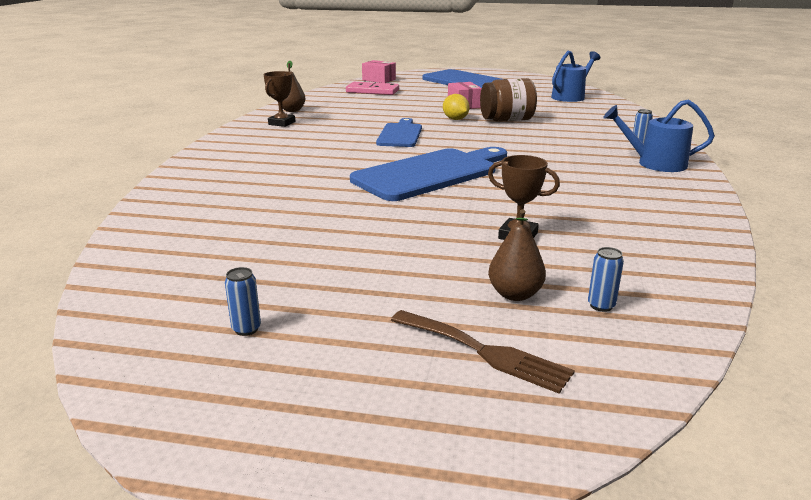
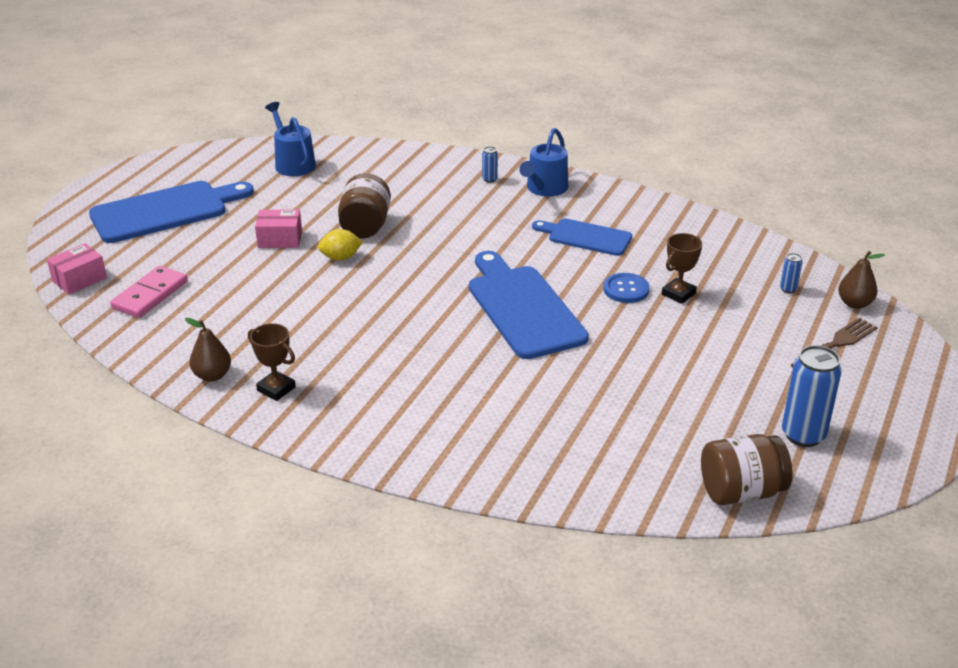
camera: 75 degrees left, 10 degrees up
(135, 291) = (741, 491): none -> brown jar
(246, 329) = (803, 435): blue can -> blue can, size x2.19
(400, 134) = (381, 305): blue cutting board -> blue cutting board (586, 237)
(501, 210) = (626, 289): none -> blue button
(515, 294) = (769, 317): brown pear -> brown pear (854, 303)

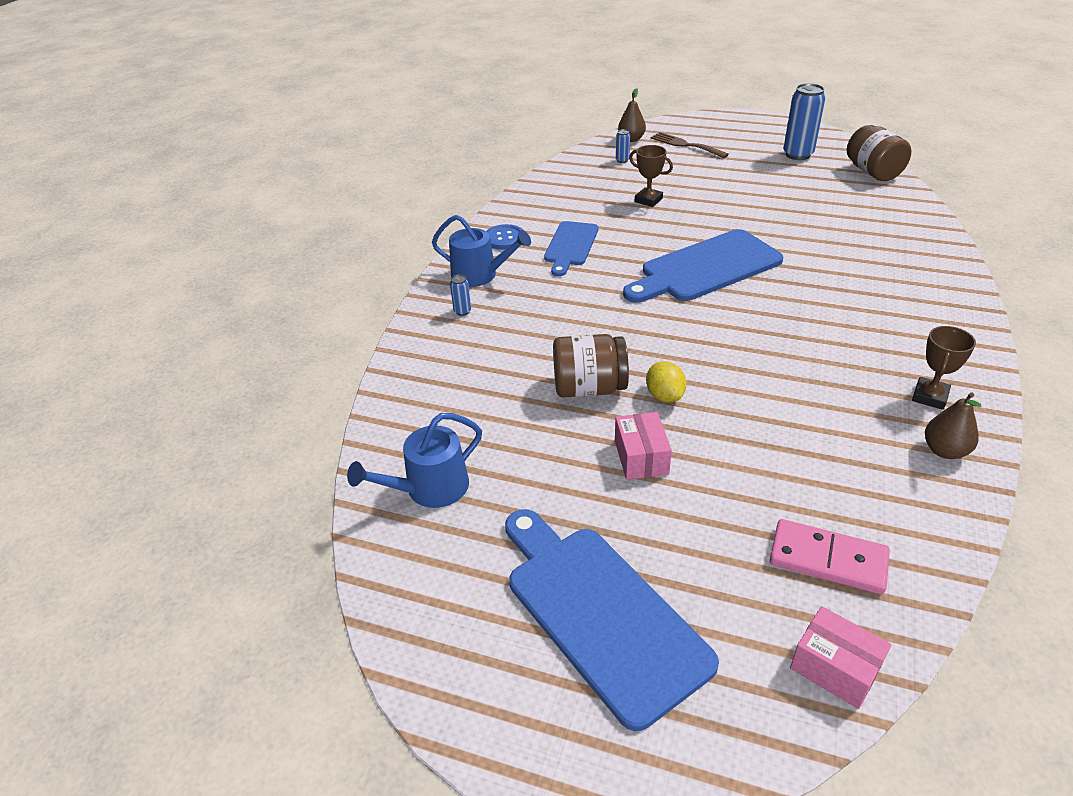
camera: 95 degrees left, 5 degrees up
(626, 289) = (652, 222): blue button -> blue button (504, 238)

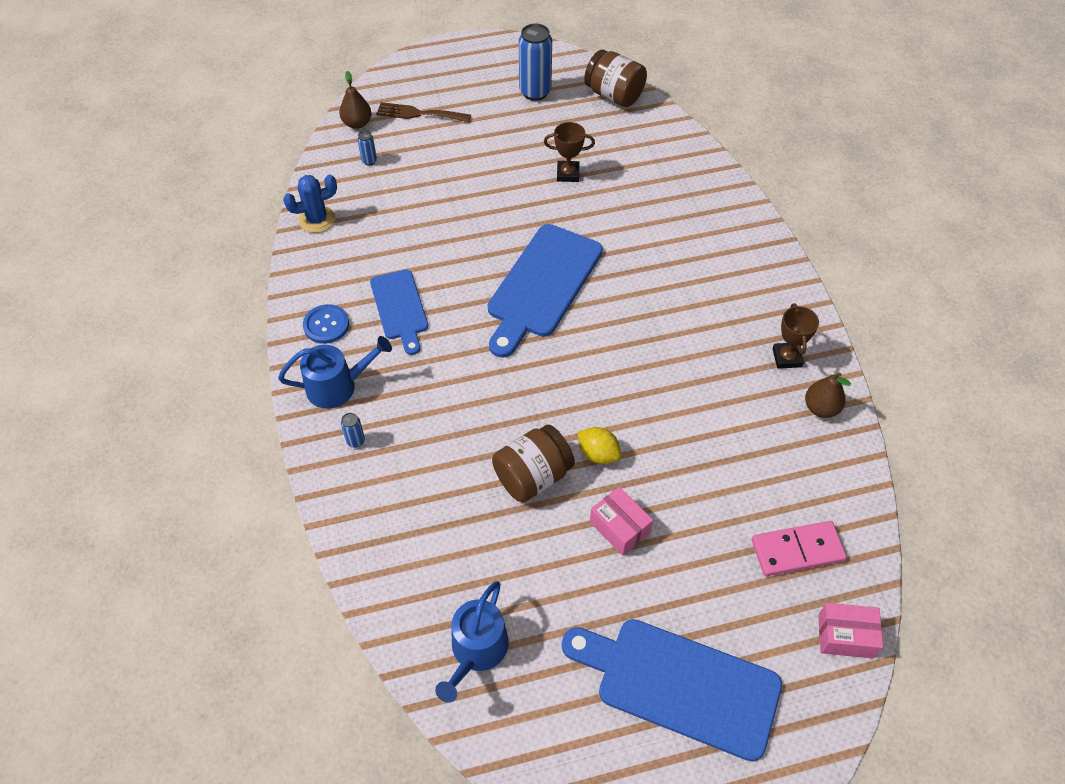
camera: 35 degrees left, 15 degrees up
(553, 181) = (317, 219): none -> blue cactus
(648, 200) = (433, 212): brown trophy -> brown trophy (568, 174)

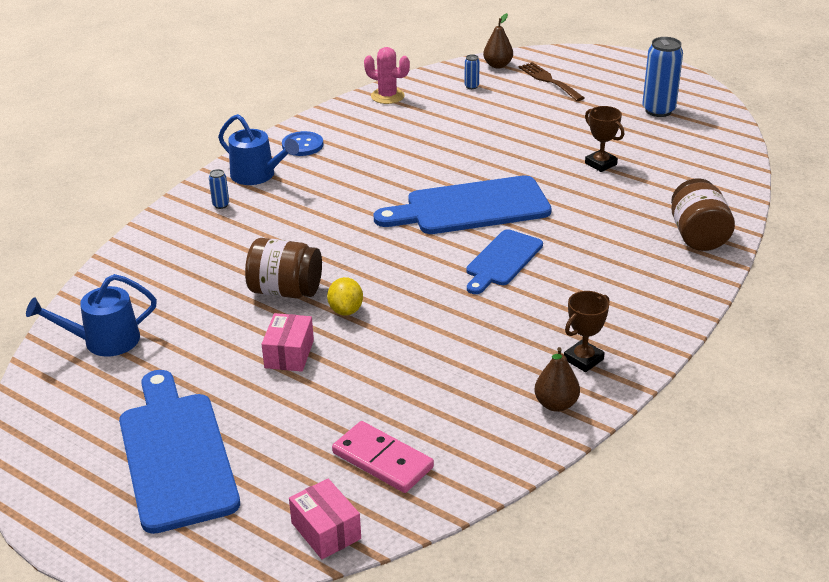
camera: 50 degrees right, 20 degrees down
(317, 219) = (387, 96): blue cactus -> pink cactus
(400, 308) = (359, 163): blue cutting board -> blue cutting board (502, 260)
(614, 95) = (722, 142): brown jar -> brown jar (698, 236)

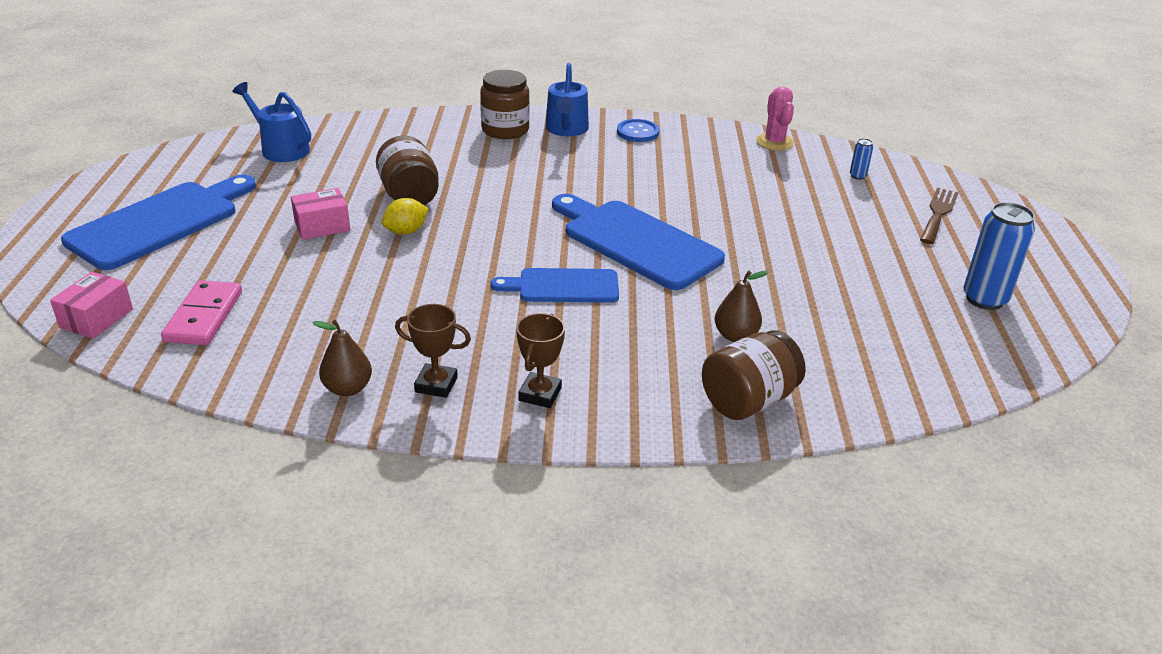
camera: 55 degrees right, 0 degrees up
(221, 205) = (505, 130): blue can -> brown jar
(498, 65) = (921, 177): brown pear -> brown pear (735, 336)
(601, 164) = (815, 293): brown trophy -> brown trophy (540, 394)

